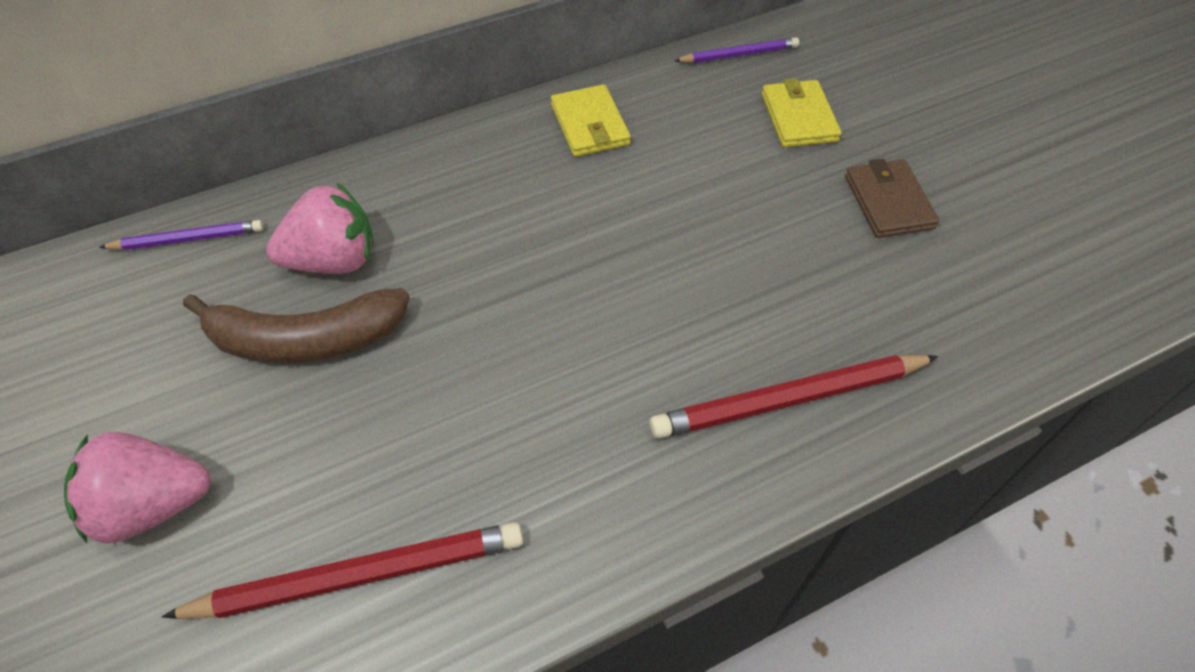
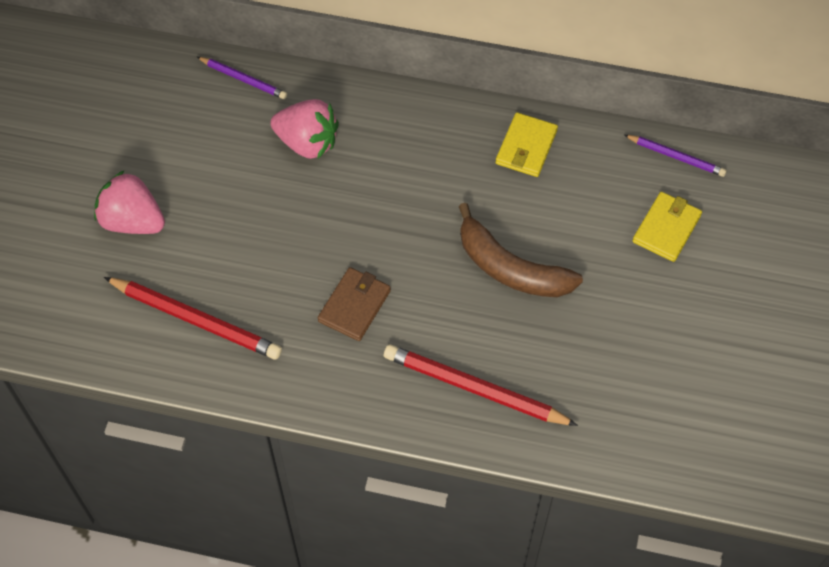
camera: 40 degrees right, 5 degrees up
(306, 339) = (259, 181): brown banana -> brown banana (510, 268)
(888, 202) = (660, 322): brown wallet -> brown wallet (354, 306)

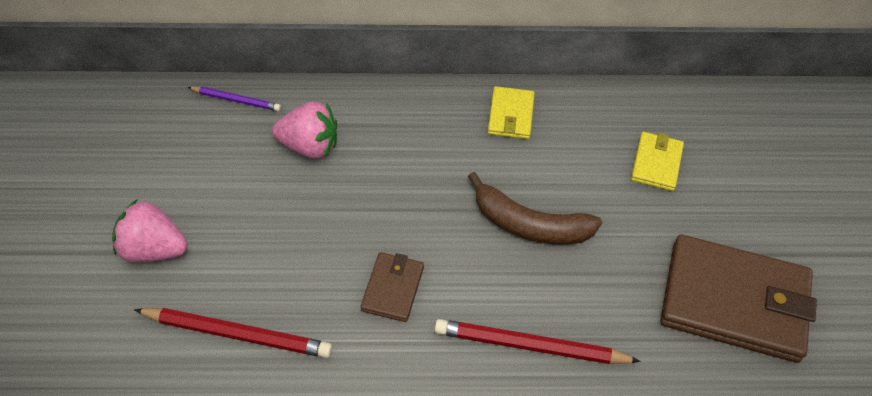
camera: 15 degrees left, 5 degrees down
(676, 157) = (643, 101): purple pencil -> none
(697, 388) = (734, 301): none -> brown wallet

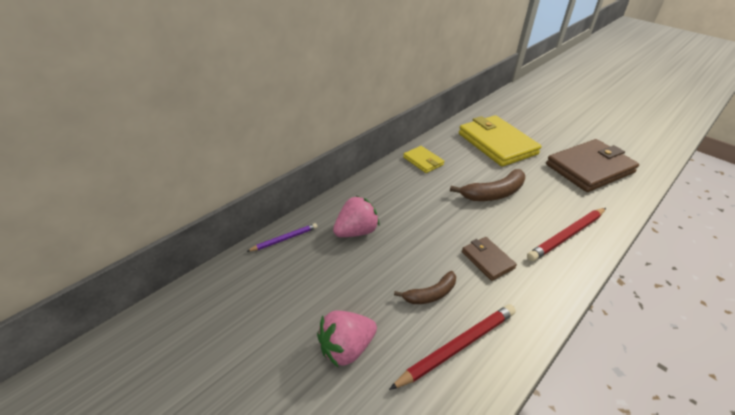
camera: 45 degrees left, 15 degrees down
(285, 269) = (430, 294): none -> brown banana
(656, 163) = (497, 143): yellow wallet -> yellow wallet, size x2.08

